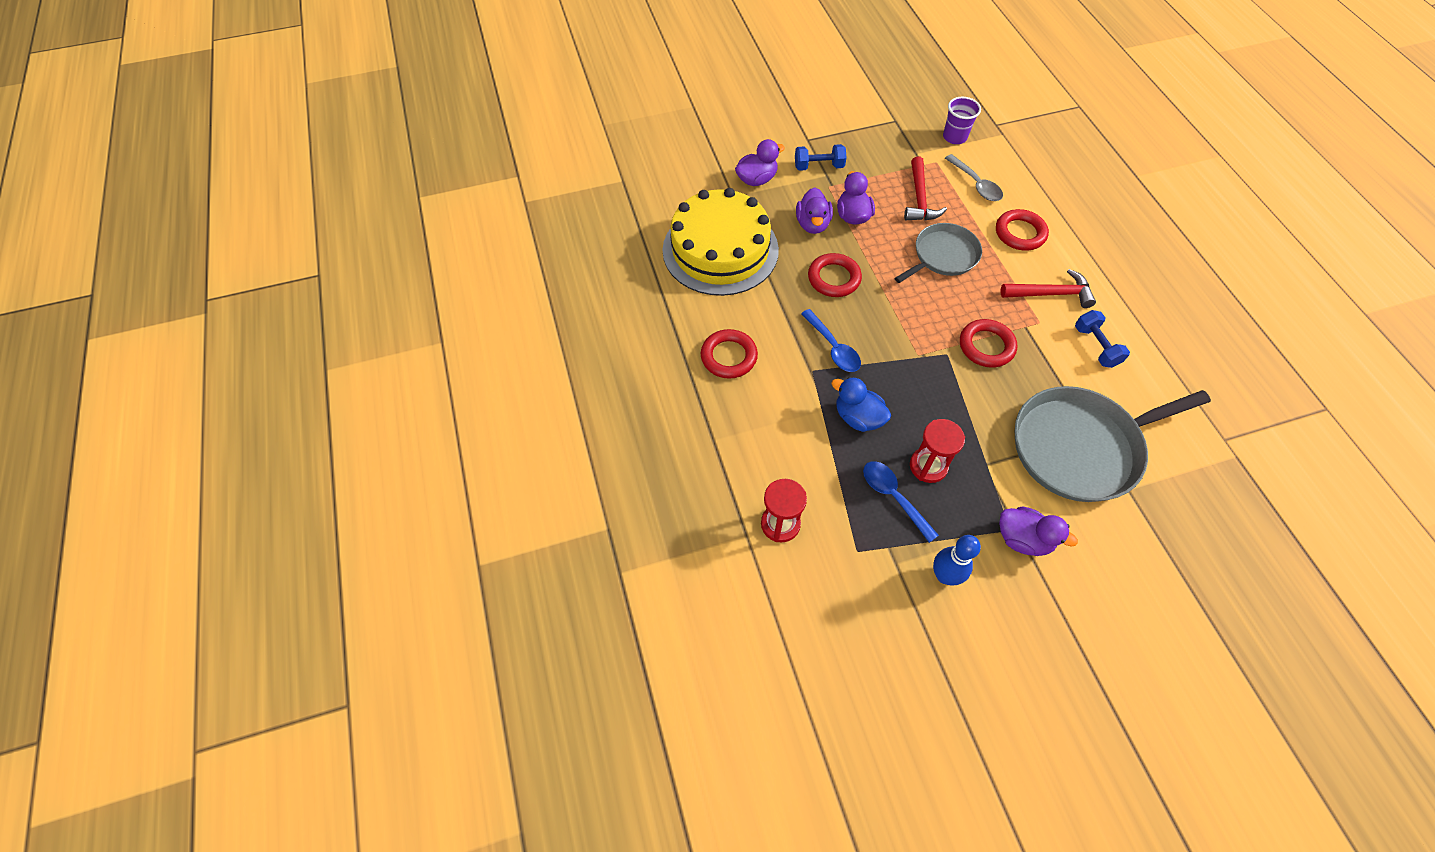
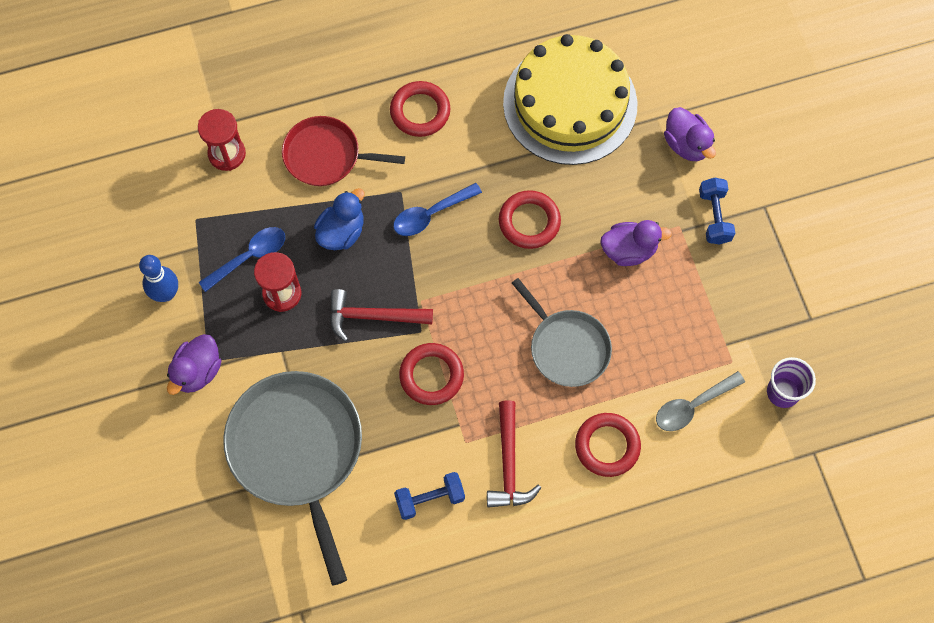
camera: 90 degrees right, 10 degrees up
(778, 432) = (326, 156): none -> red pan
(812, 224) = (613, 204): purple duck -> none
(919, 198) = (663, 332): red hammer -> red hammer (373, 316)

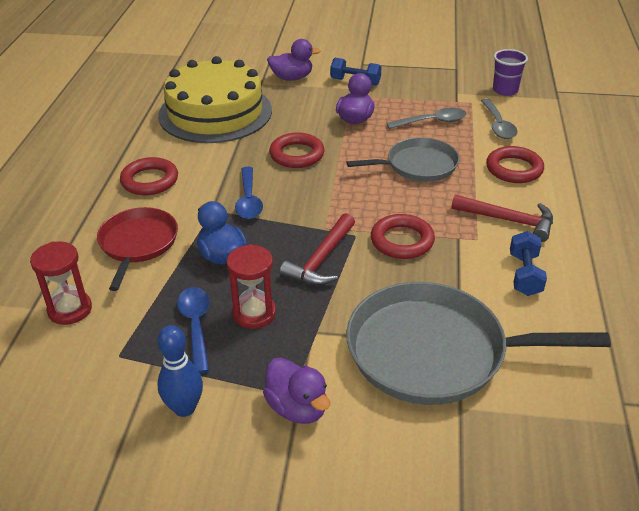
camera: 65 degrees left, 30 degrees down
(326, 156) = (138, 244): red pan -> red pan turned 150 degrees clockwise
(664, 333) = (432, 122): none -> grey spoon

